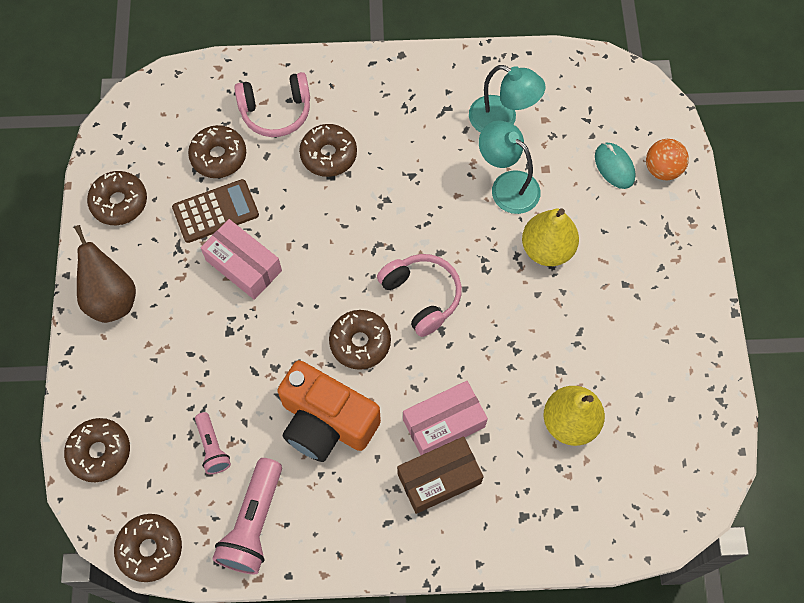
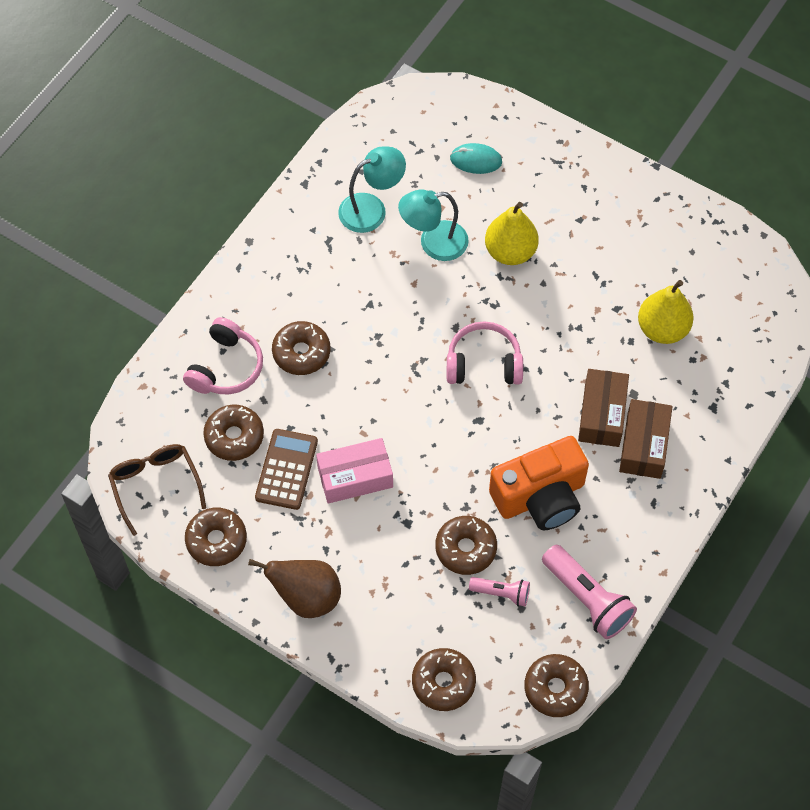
camera: 55 degrees left, 5 degrees down
(139, 130) = (155, 485): none -> brown glasses
(360, 342) = (490, 432): brown donut -> brown donut (465, 549)
(443, 423) = (602, 414): pink box -> brown box
(662, 169) = (503, 131): orange ball -> none

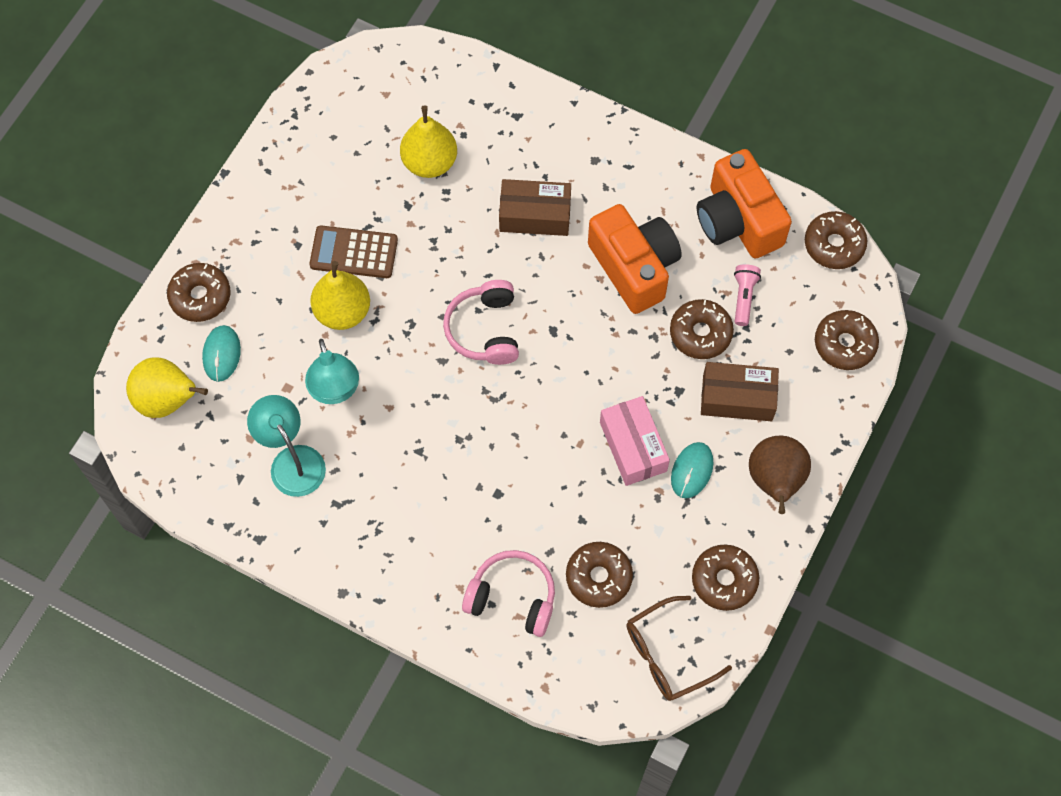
camera: 95 degrees left, 5 degrees up
(286, 469) = (632, 517): brown calculator -> brown calculator (354, 252)
(301, 353) = (487, 517): brown donut -> brown donut (200, 296)
(325, 525) = (692, 471): none -> turquoise mouse
(436, 122) = (168, 400): none -> yellow pear
(587, 599) = (738, 221): pink flashlight -> orange camera
(643, 445) = (566, 176): brown box -> brown box (737, 398)

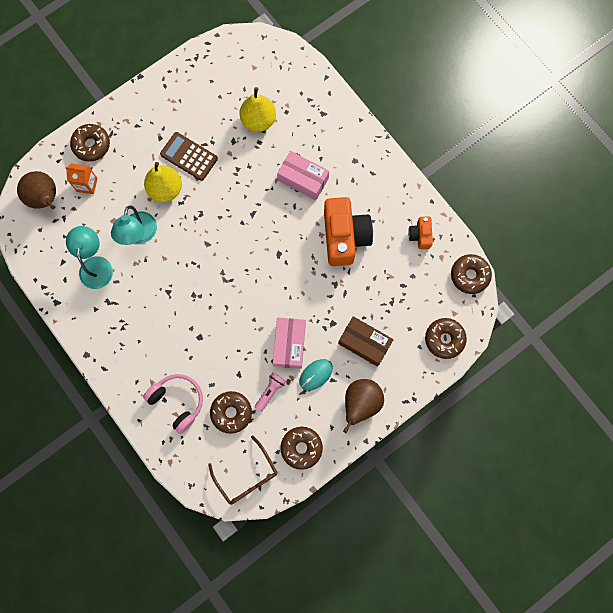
camera: 25 degrees right, 10 degrees up
(168, 400) = (45, 199): yellow pear -> brown pear
(221, 354) = (87, 185): turquoise mouse -> orange carton
(485, 330) = (240, 236): pink headphones -> none
(535, 215) = (303, 179): brown box -> pink box
(667, 655) = (247, 476): brown glasses -> brown glasses turned 120 degrees counterclockwise
(700, 333) = (363, 294): brown donut -> none
(738, 221) = (420, 235): orange camera -> orange camera, size x0.49
(743, 297) = (399, 284): pink flashlight -> pink flashlight (270, 391)

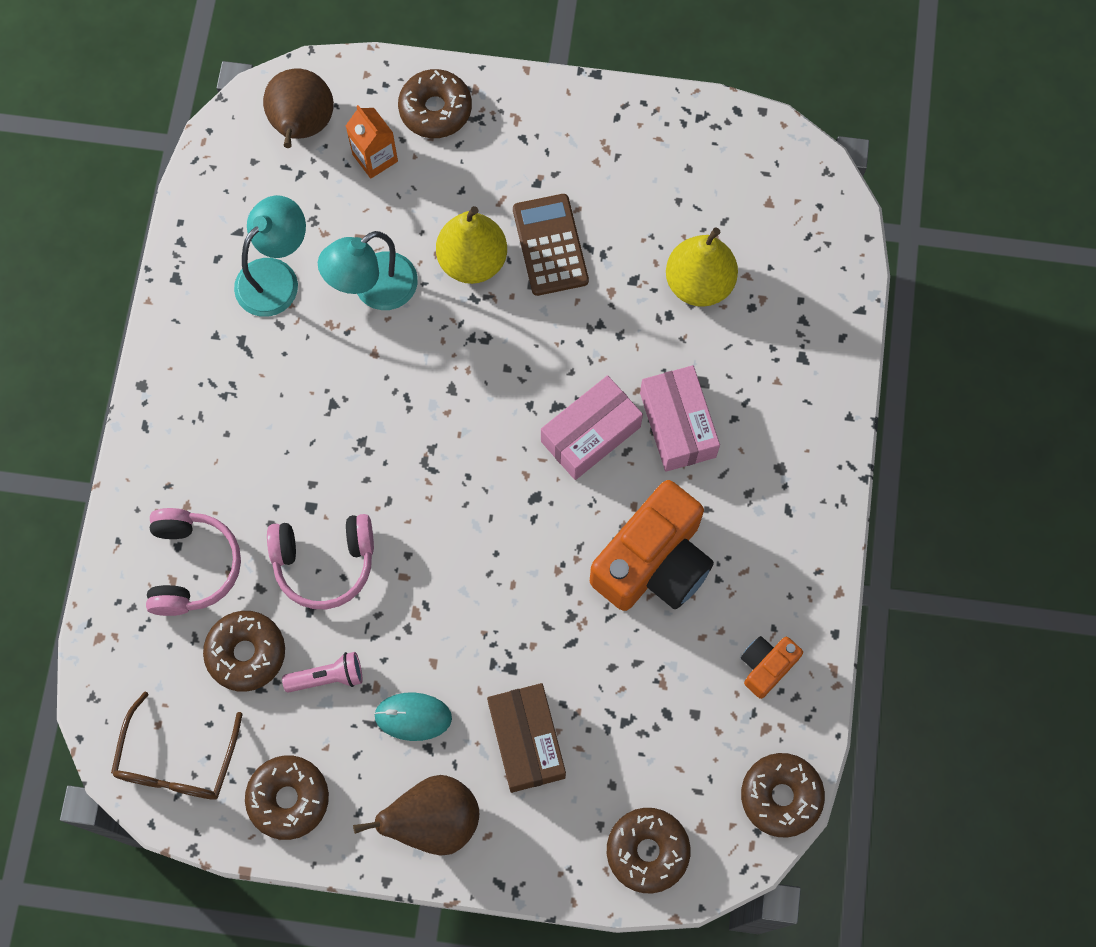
camera: 45 degrees right, 5 degrees down
(226, 352) = (324, 562): none -> pink headphones
(289, 344) = (420, 638): pink box -> pink box (590, 434)

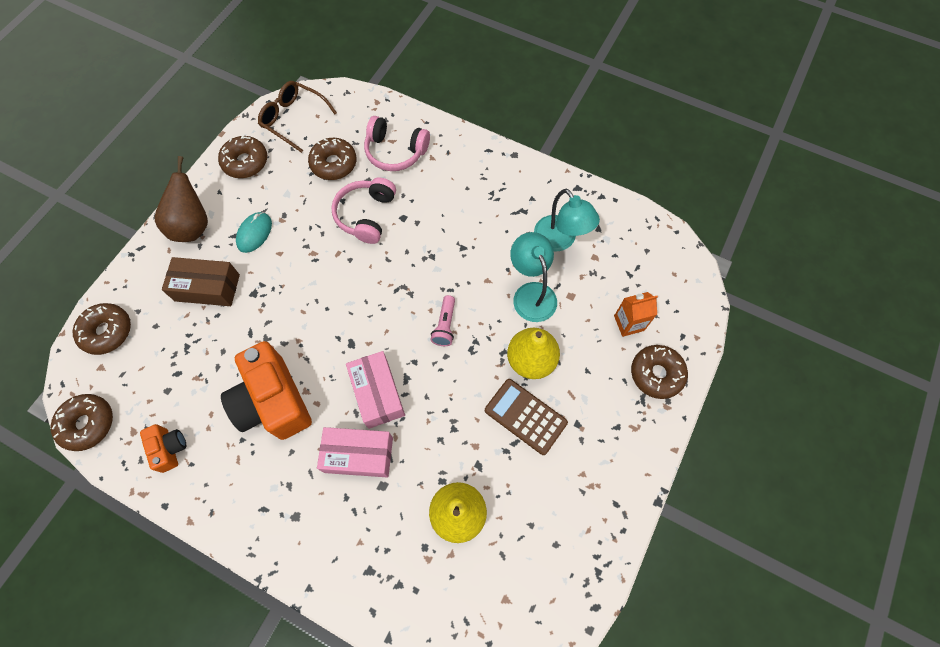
camera: 110 degrees right, 5 degrees down
(302, 126) = (665, 285): brown pear -> none
(327, 677) = (300, 198): pink flashlight -> pink flashlight (445, 325)
(550, 245) = (525, 416): brown calculator -> brown calculator turned 150 degrees counterclockwise

